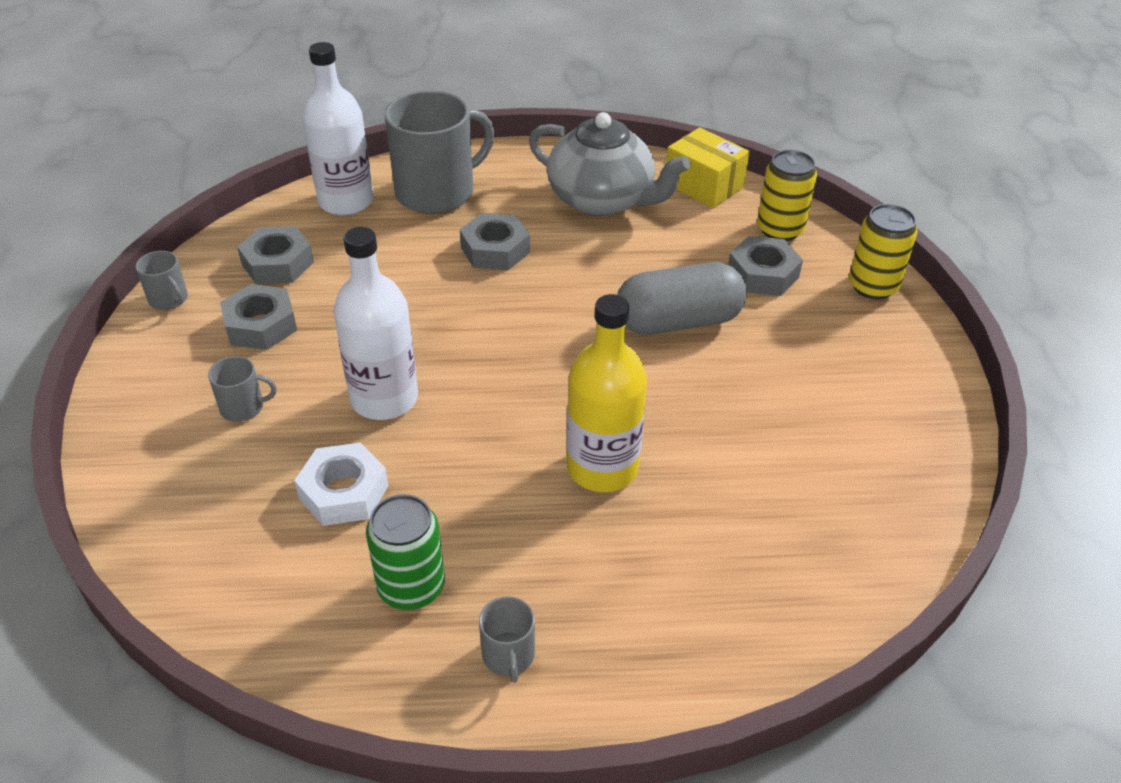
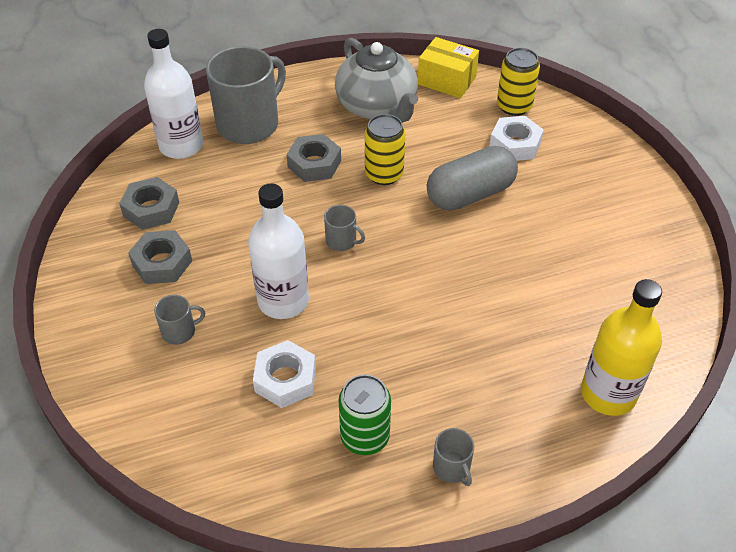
camera: 15 degrees left, 5 degrees up
(169, 299) = (78, 257): grey mug -> grey mug (341, 241)
(602, 200) = (377, 107): grey teapot -> grey teapot turned 45 degrees clockwise
(602, 467) = (461, 317): yellow bottle -> yellow bottle (608, 393)
(762, 274) = (515, 144): grey nut -> white nut
(873, 286) = (593, 138): yellow can -> yellow can (384, 174)

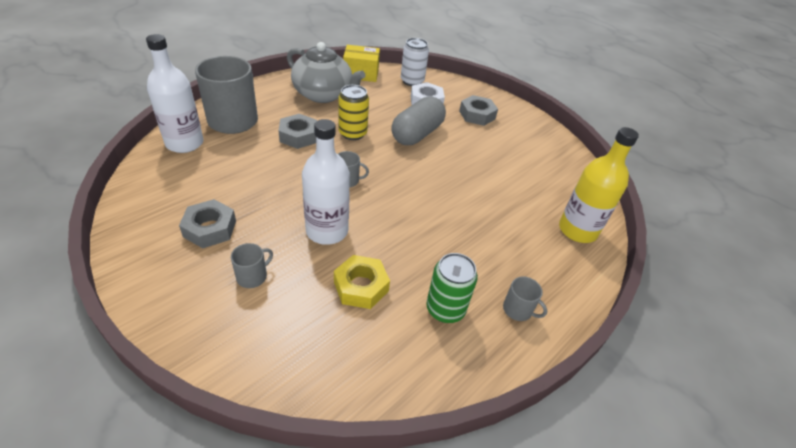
camera: 30 degrees left, 5 degrees down
(151, 209) = (180, 192): grey nut -> grey nut (477, 115)
(285, 379) = (361, 286): white nut -> yellow nut
(514, 106) = (412, 81): yellow can -> white can

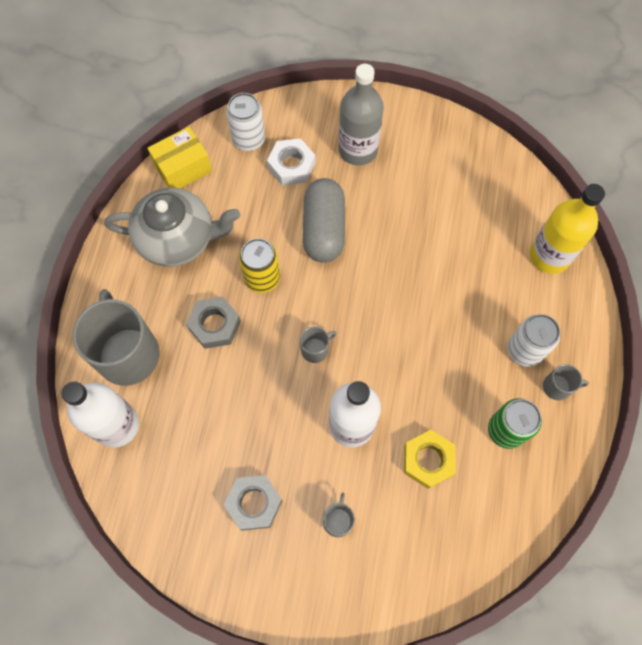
camera: 30 degrees left, 25 degrees up
(477, 115) = (358, 150): grey nut -> grey bottle
(508, 270) = (524, 350): none -> white can

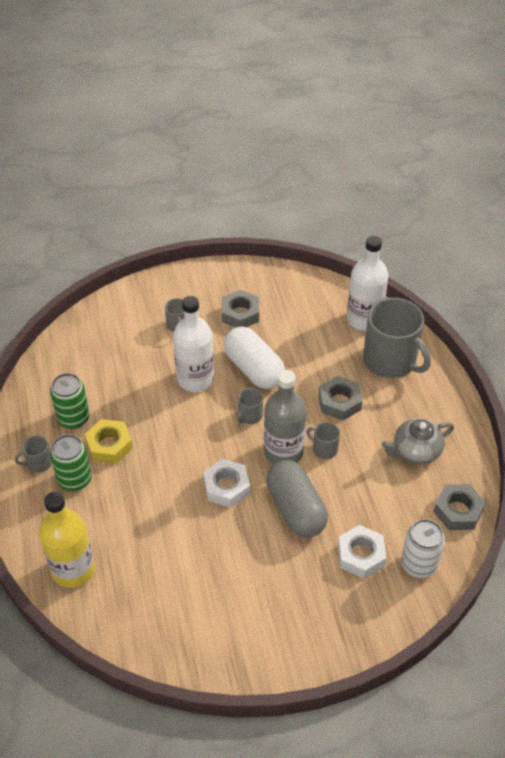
camera: 155 degrees right, 20 degrees down
(178, 239) = (415, 451): grey teapot -> grey teapot, size x0.65
(183, 168) = (458, 511): yellow box -> grey nut
(262, 278) = (324, 449): yellow can -> grey mug
(281, 409) = (253, 369): none -> white capsule
(358, 150) = (306, 599): grey bottle -> grey bottle (283, 452)
(377, 278) = (226, 487): none -> white nut
(428, 460) = (128, 379): yellow nut -> yellow nut (109, 445)
(524, 350) = (75, 480): white can -> green can

